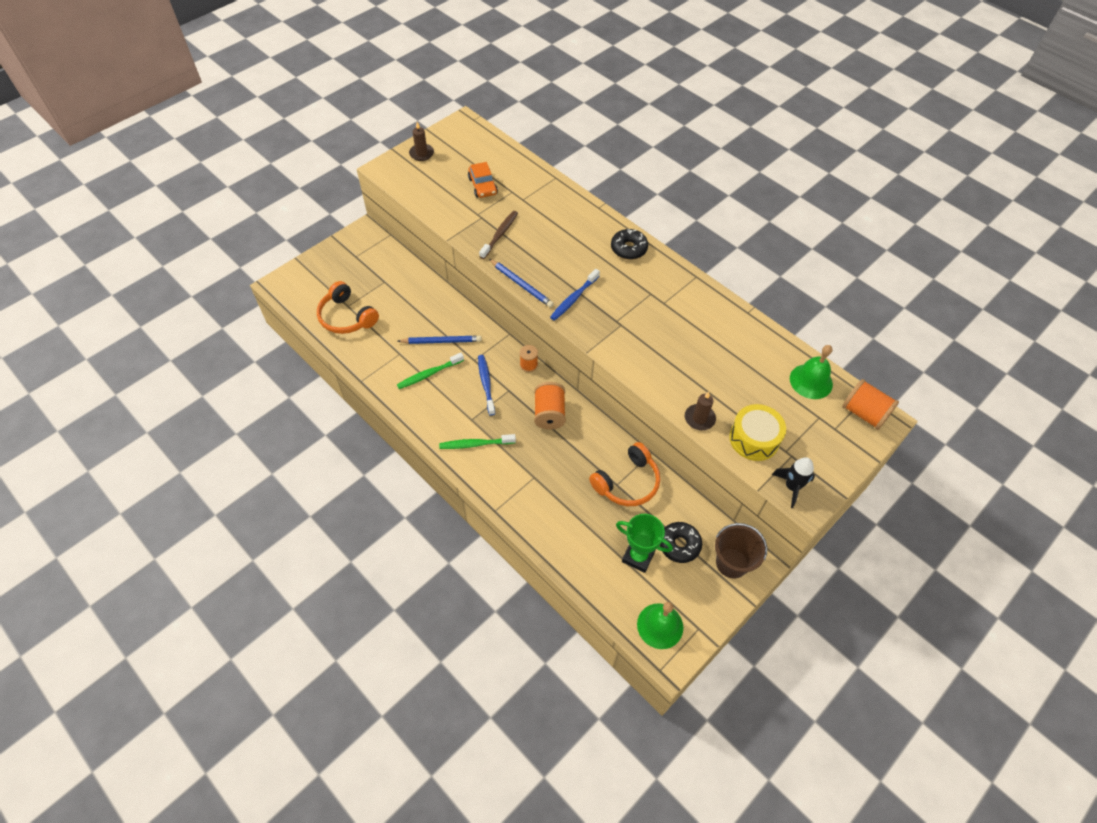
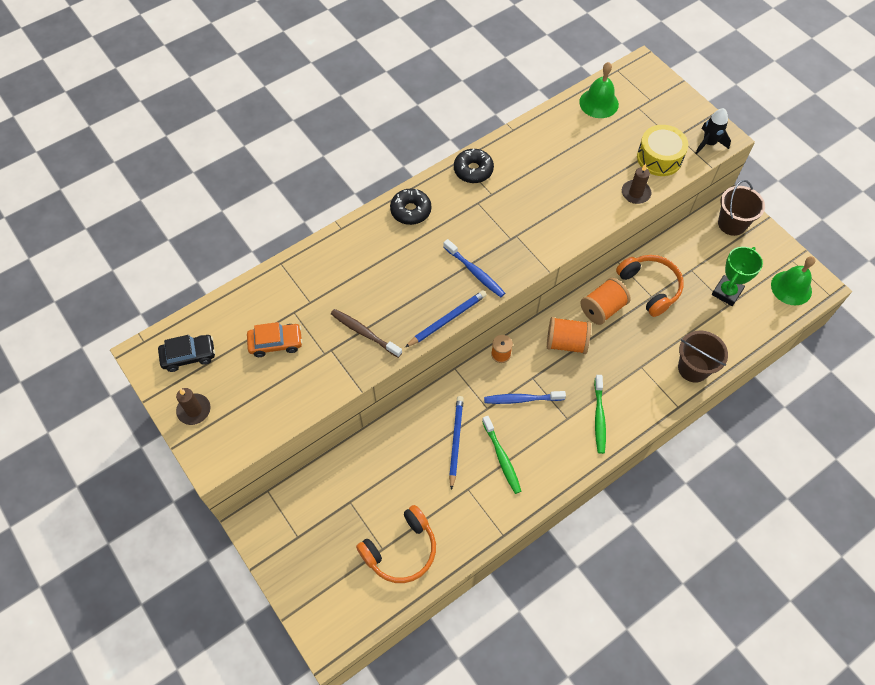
camera: 80 degrees left, 5 degrees up
(465, 143) = (189, 356): none -> black car
(539, 524) = (693, 368): none -> brown bucket
(679, 545) = (715, 258): black donut -> black donut (473, 170)
(864, 413) = (635, 76): orange spool -> orange spool (602, 309)

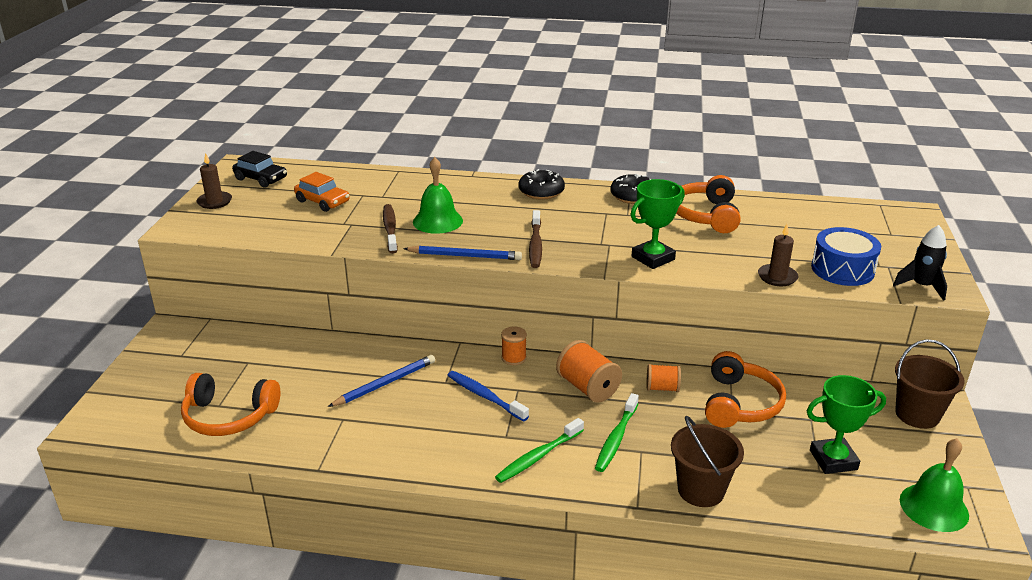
camera: 45 degrees right, 30 degrees down
(475, 272) = (535, 245): blue toothbrush -> brown toothbrush
(502, 458) = (404, 420): green toothbrush -> green toothbrush (616, 438)
(537, 158) = (705, 215): none -> orange headphones
(555, 229) = (653, 258): none -> green trophy
(599, 103) = (826, 213): green bell -> green bell (437, 221)
(602, 309) = (662, 388): orange spool -> orange spool, size x0.61
(659, 158) = (842, 269): yellow drum -> blue drum

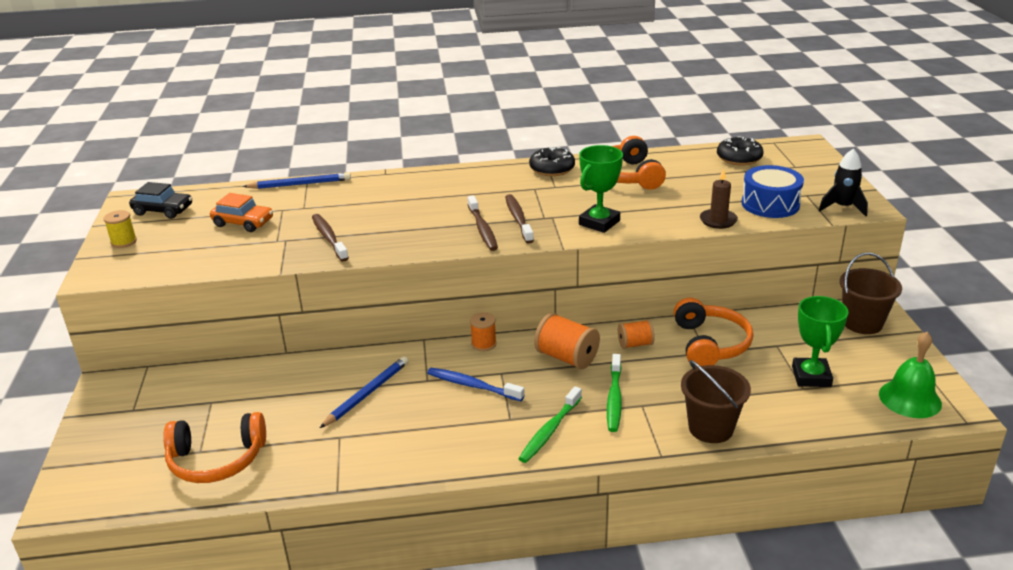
camera: 15 degrees left, 0 degrees up
(214, 202) = (124, 242): brown candle -> yellow spool
(437, 221) = (374, 222): green bell -> none
(465, 256) = (419, 251): blue pencil -> blue pencil (300, 184)
(541, 192) = (462, 178): black donut -> black donut (739, 158)
(574, 241) = (518, 219): none -> brown toothbrush
(833, 460) = (811, 376): green trophy -> green trophy turned 60 degrees counterclockwise

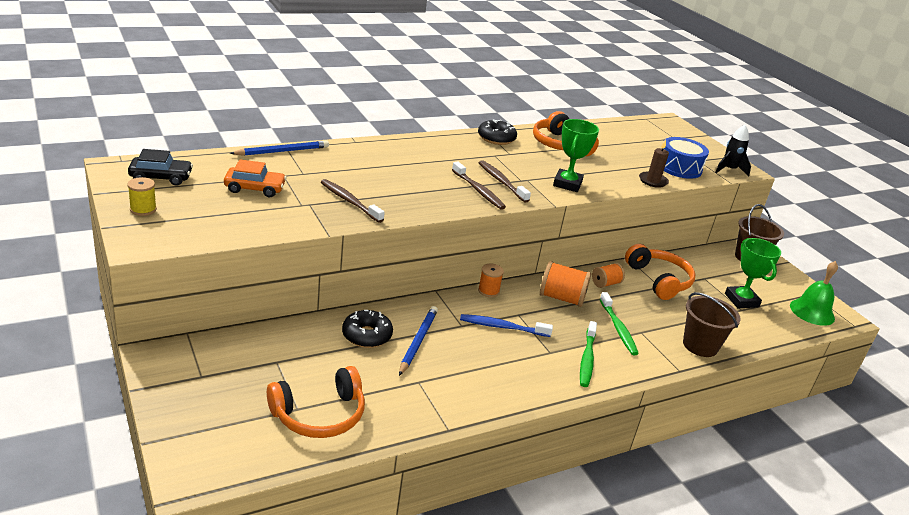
camera: 25 degrees left, 0 degrees up
(739, 158) = (631, 131): black donut -> black donut (367, 335)

